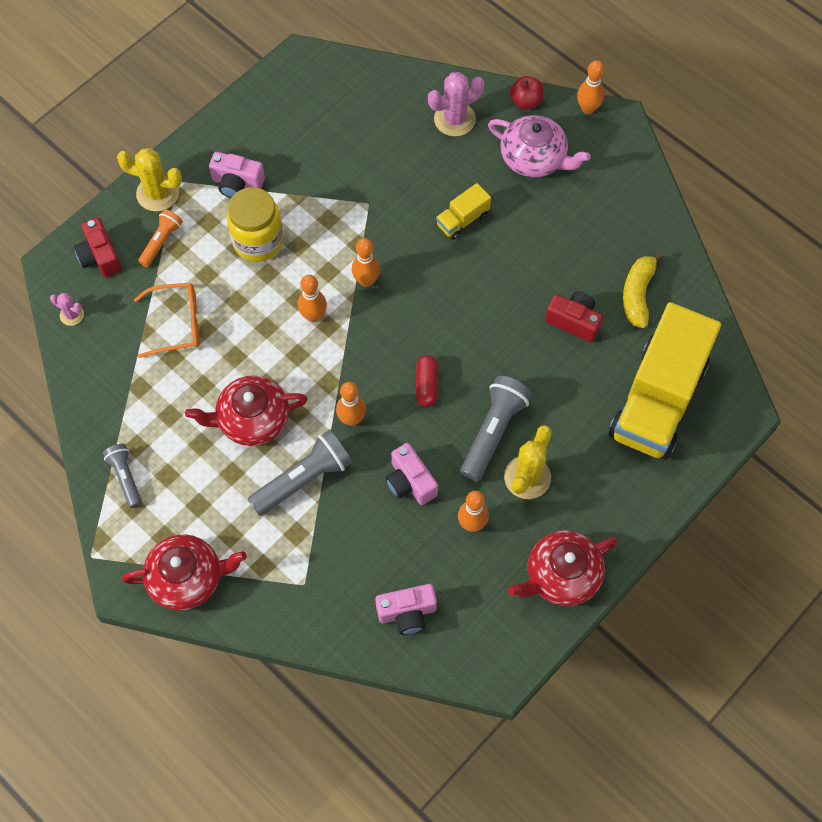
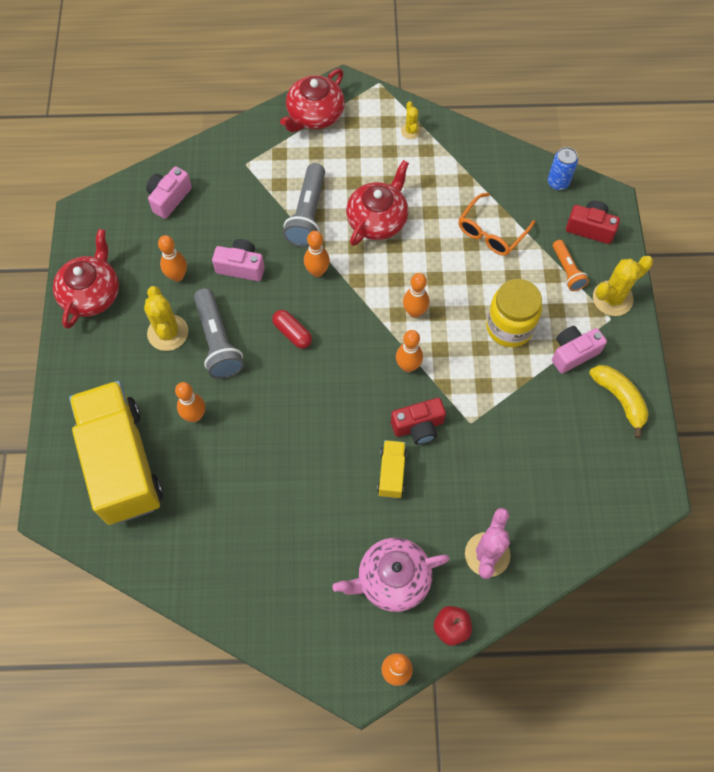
camera: 135 degrees right, 0 degrees up
(72, 315) = (558, 182): pink cactus -> blue can
(125, 477) = (410, 131): grey flashlight -> yellow cactus
(568, 387) = (195, 415): none -> orange bowling pin
(574, 321) = (234, 468): red camera -> red camera (418, 426)
(638, 294) = (205, 534): yellow banana -> yellow banana (619, 399)

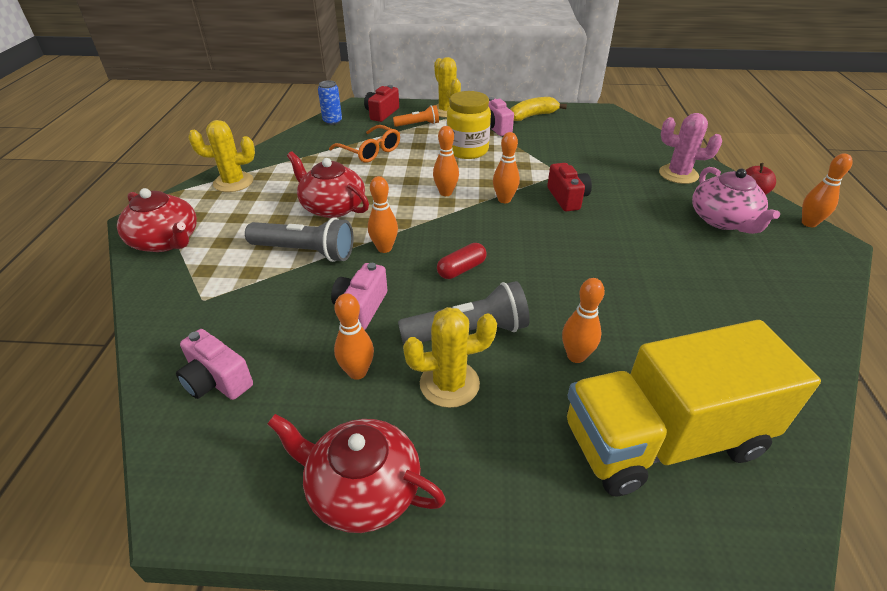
camera: 85 degrees left, 25 degrees down
(391, 473) = (618, 215): yellow truck -> none
(410, 131) = (233, 182): yellow cactus -> yellow cactus, size x1.83

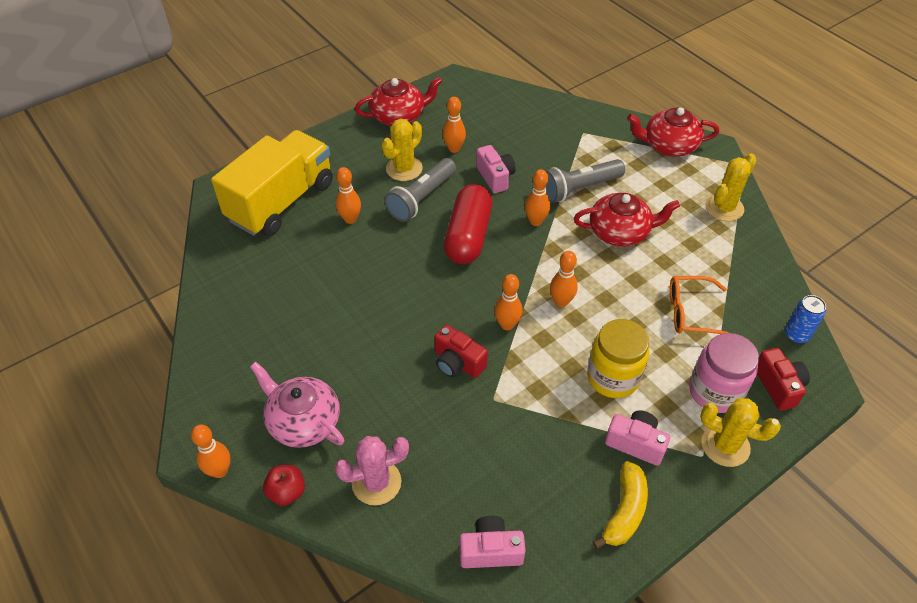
camera: 140 degrees right, 10 degrees up
(217, 381) = (511, 111): pink camera -> pink camera (490, 550)
(418, 124) = (715, 391): orange flashlight -> pink jar
(461, 269) = (468, 236): red capsule -> red capsule, size x2.01

